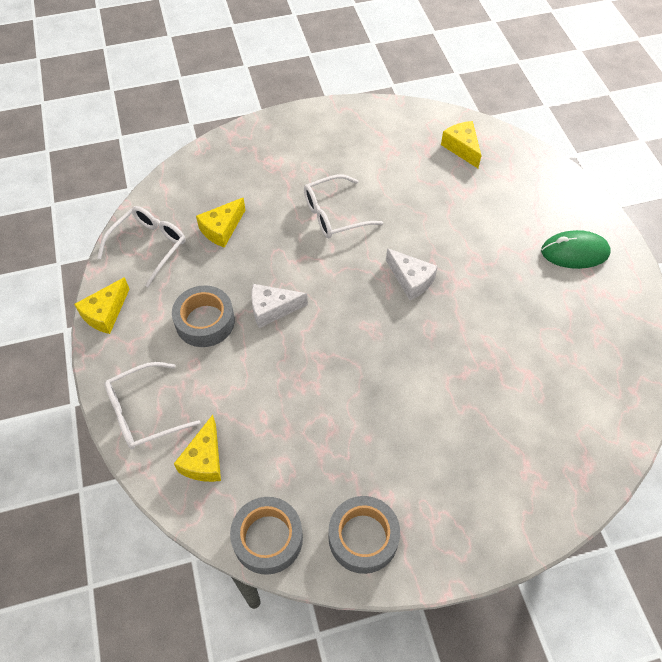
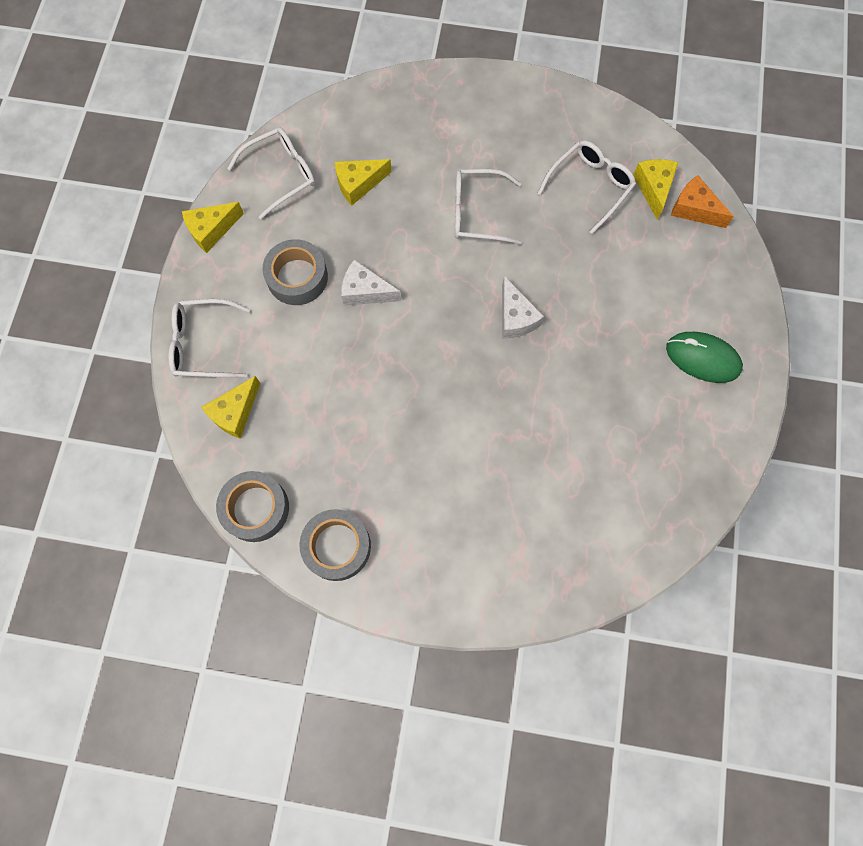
camera: 25 degrees right, 15 degrees up
(413, 164) = (590, 186): none -> white glasses
(501, 151) = (694, 209): none -> orange cheese

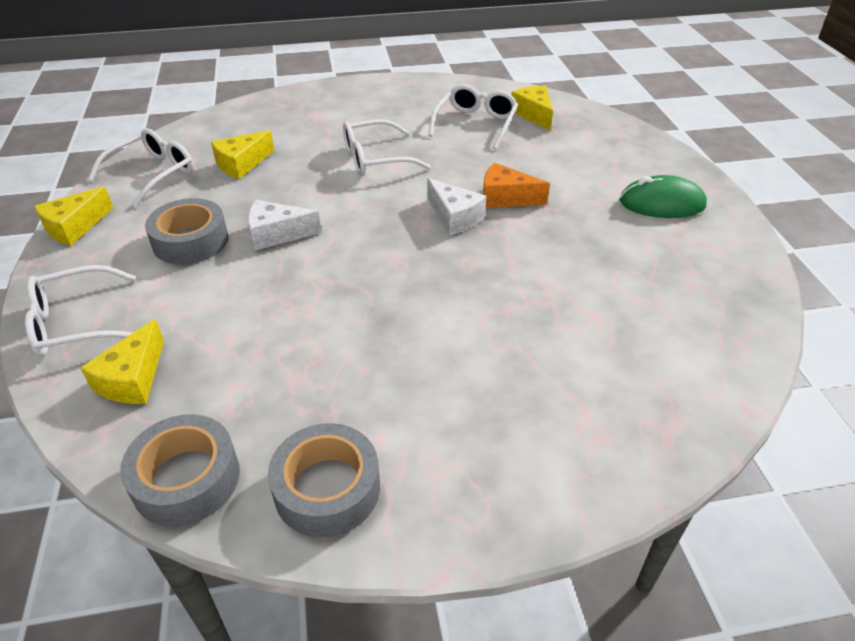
camera: 20 degrees left, 30 degrees down
(694, 209) = (578, 119): orange cheese -> orange cheese (505, 198)

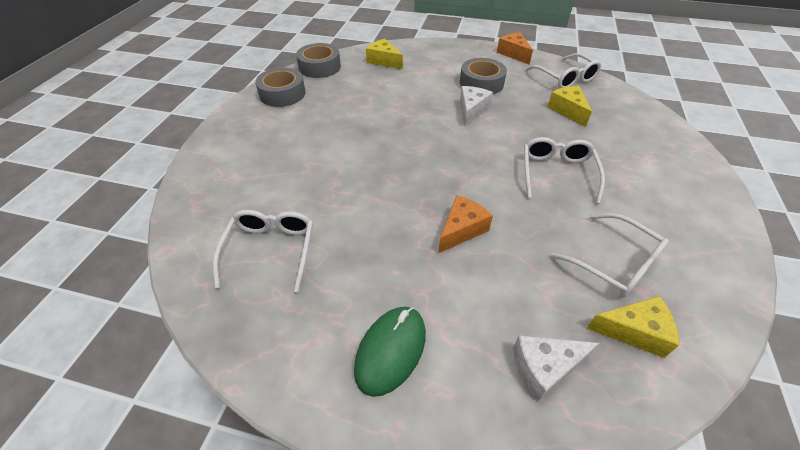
camera: 115 degrees right, 5 degrees up
(74, 227) = (513, 54): yellow cheese -> orange cheese
(76, 323) = (431, 51): white glasses -> white glasses (270, 250)
(454, 217) = (449, 190): white cheese -> white cheese (544, 368)

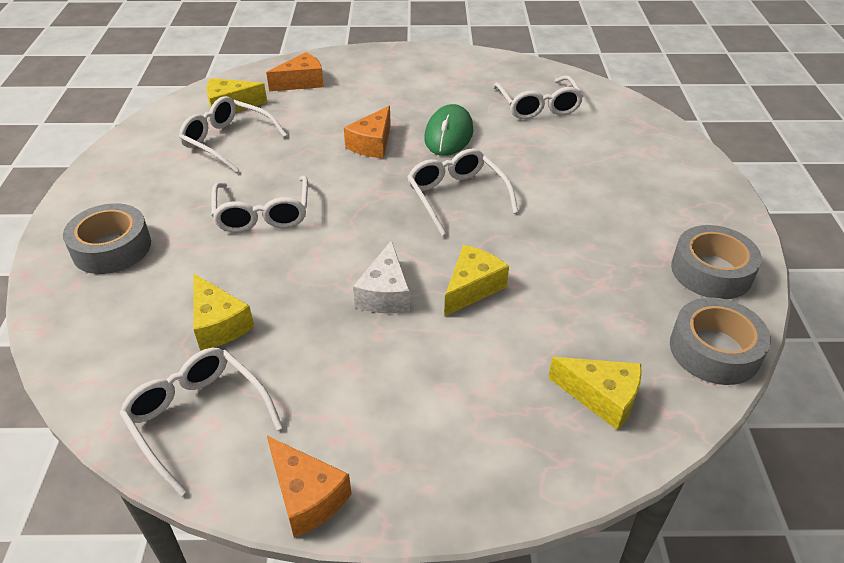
camera: 165 degrees right, 5 degrees down
(391, 350) = (408, 75): green mouse -> green mouse (448, 135)
(404, 162) = (456, 196): none -> white glasses
(420, 106) = (472, 288): none -> yellow cheese
(481, 83) = (376, 366): grey tape -> grey tape (112, 248)
(544, 368) = (302, 82): white cheese -> orange cheese

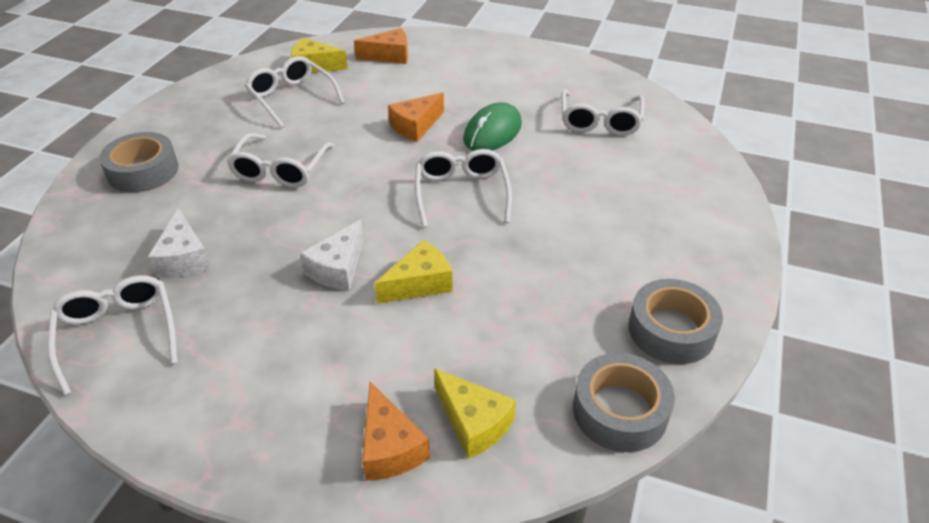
camera: 20 degrees right, 0 degrees up
(218, 324) = (184, 258): yellow cheese -> white cheese
(306, 496) = (159, 428): orange cheese -> orange cheese (389, 447)

